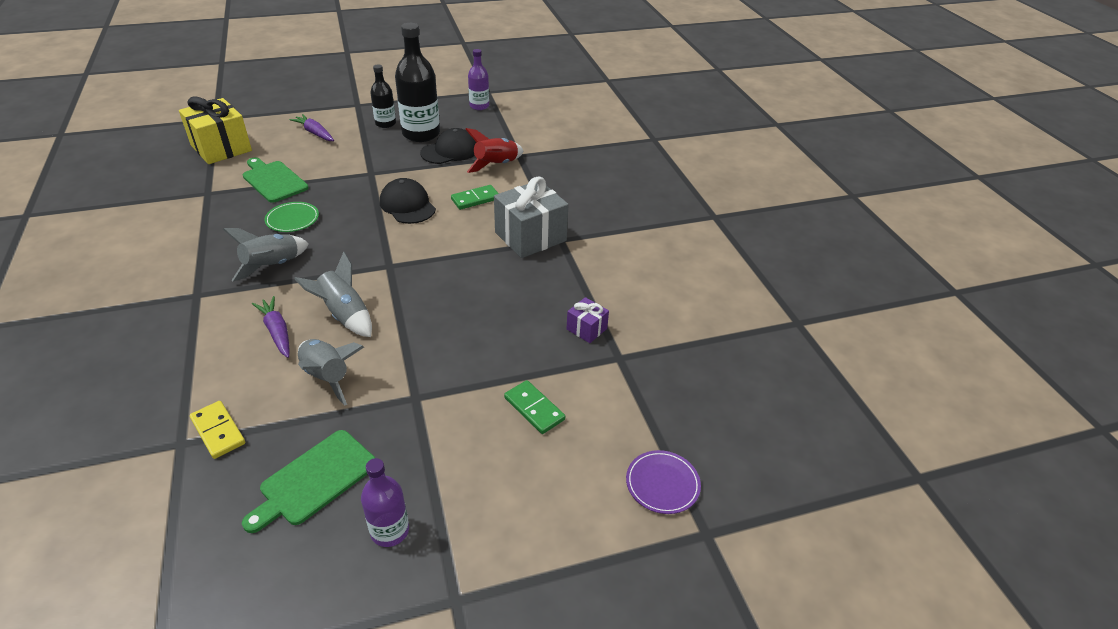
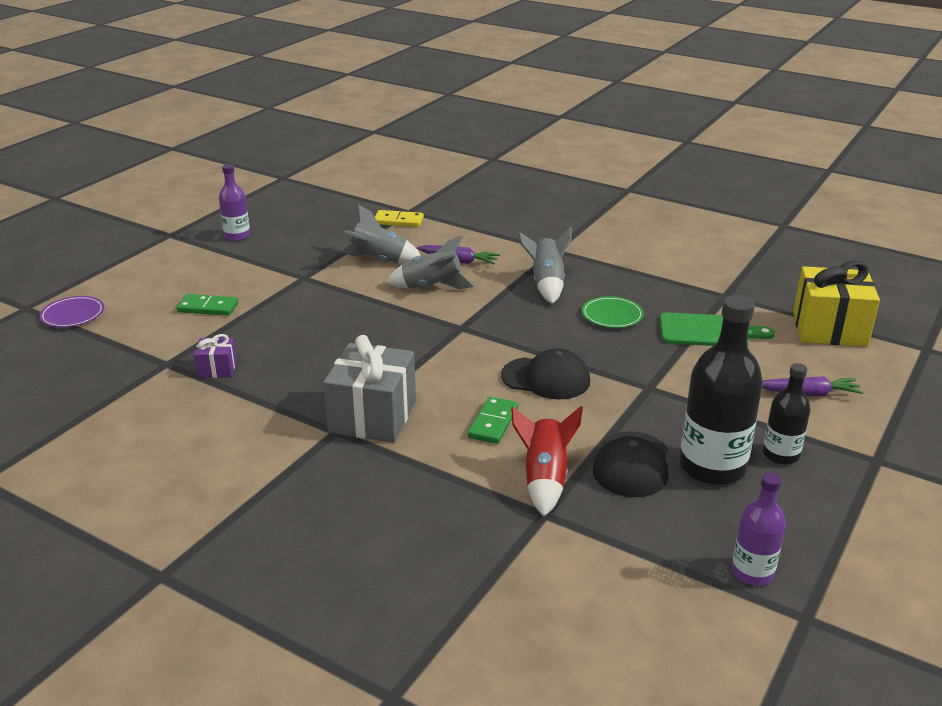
camera: 140 degrees right, 10 degrees down
(315, 479) = (309, 231): green cutting board -> none

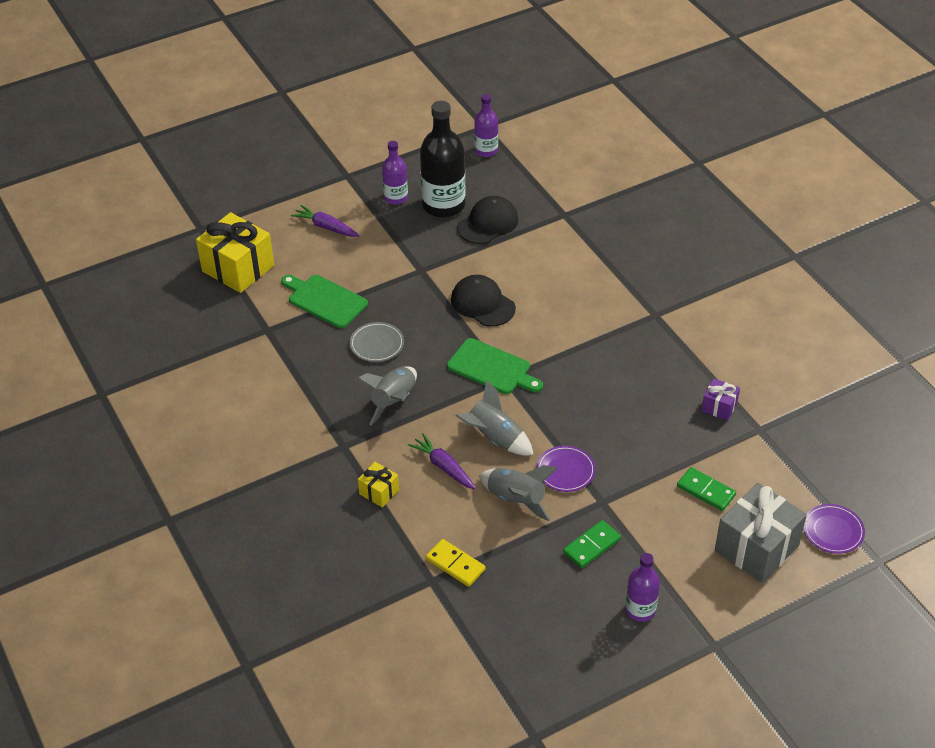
camera: 150 degrees left, 15 degrees up
(349, 286) = (565, 471): none -> purple plate
(373, 416) = (624, 317): grey gift -> grey gift (756, 548)
(481, 331) = (492, 368): none -> green cutting board
(493, 423) = (547, 282): green domino -> green domino (592, 546)
(496, 236) = (379, 492): none -> yellow gift
(545, 479) = (547, 233): red rocket -> none
(612, 315) = (377, 344): green plate -> grey plate
(781, 454) = (396, 198): black bottle -> purple bottle

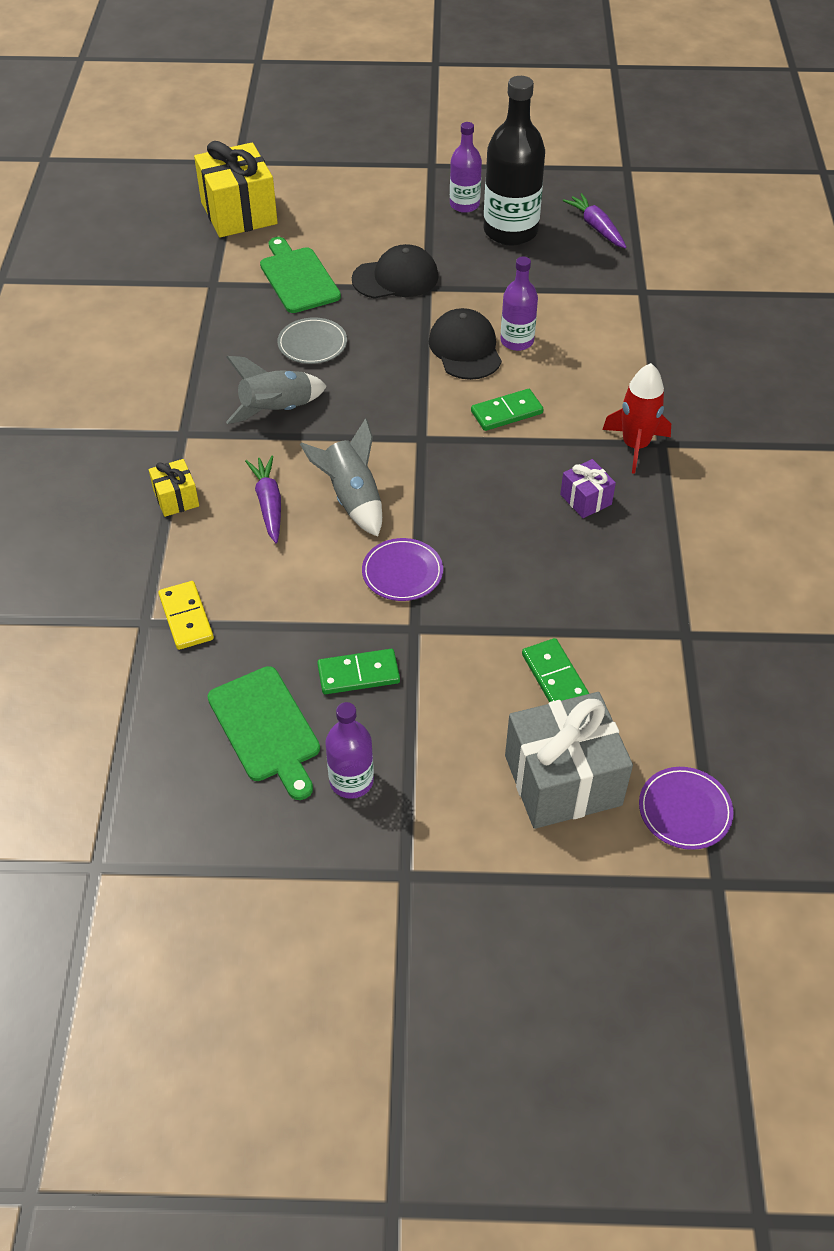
camera: 30 degrees right, 5 degrees up
(326, 227) = (364, 206): purple carrot -> purple carrot (596, 227)
(486, 150) = (607, 193): purple bottle -> purple bottle (517, 341)
(488, 223) = (544, 268): black cap -> black cap (395, 278)
(492, 368) = (416, 421): green cutting board -> green cutting board (266, 728)
(516, 499) = (317, 578): grey rocket -> none
(545, 336) = (506, 412): none -> green domino
(640, 323) = (635, 445): none -> red rocket
(719, 407) = (655, 584): purple gift -> purple gift (585, 499)

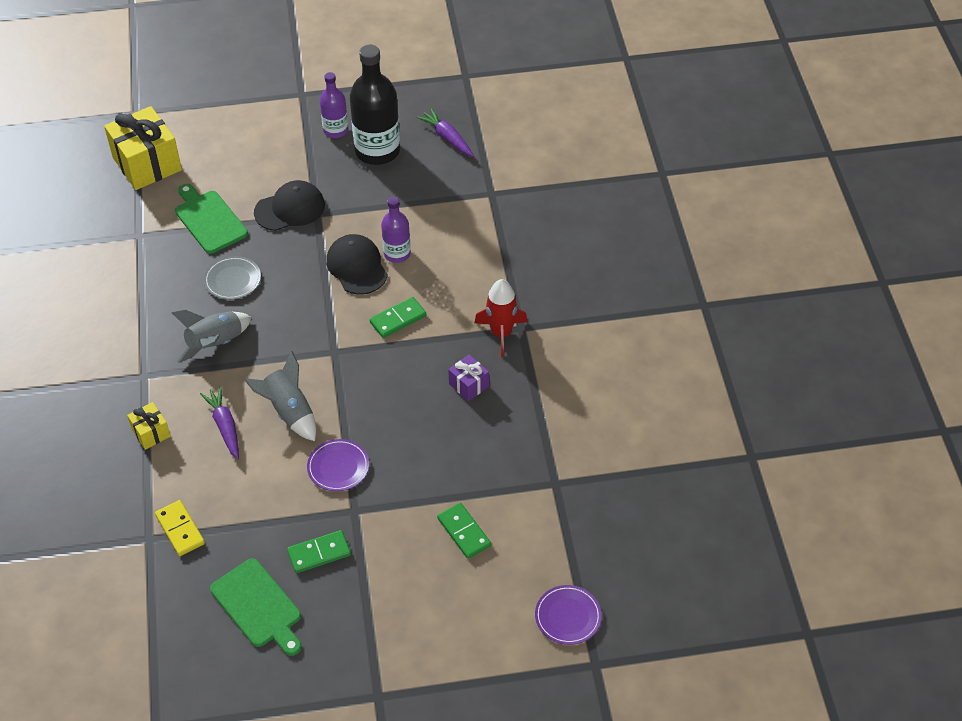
camera: 10 degrees left, 0 degrees up
(351, 781) = (328, 635): purple bottle -> none
(562, 780) = (479, 609): grey gift -> none

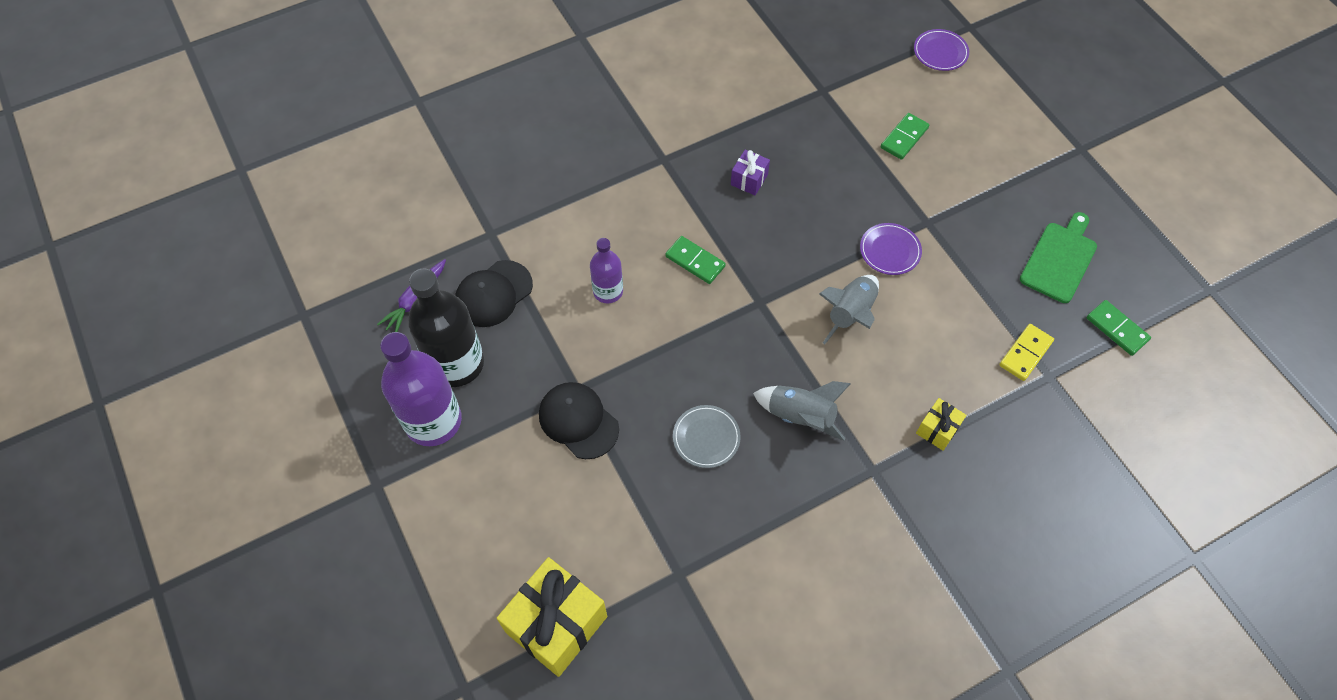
camera: 110 degrees left, 10 degrees up
(209, 220) = (626, 503): green cutting board -> none
(225, 426) = (895, 364): purple carrot -> none
(319, 553) = (984, 233): green domino -> green domino (1117, 329)
(335, 130) = (433, 421): purple bottle -> purple bottle, size x1.78
(357, 267) = (640, 322): black cap -> black cap (493, 294)
(501, 333) = (676, 172): red rocket -> none

